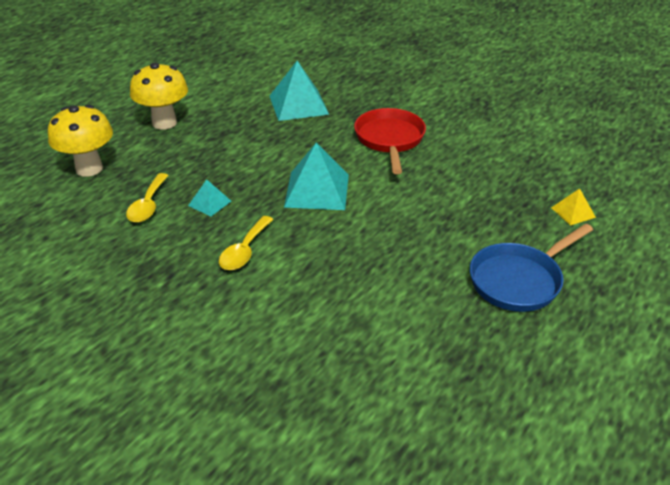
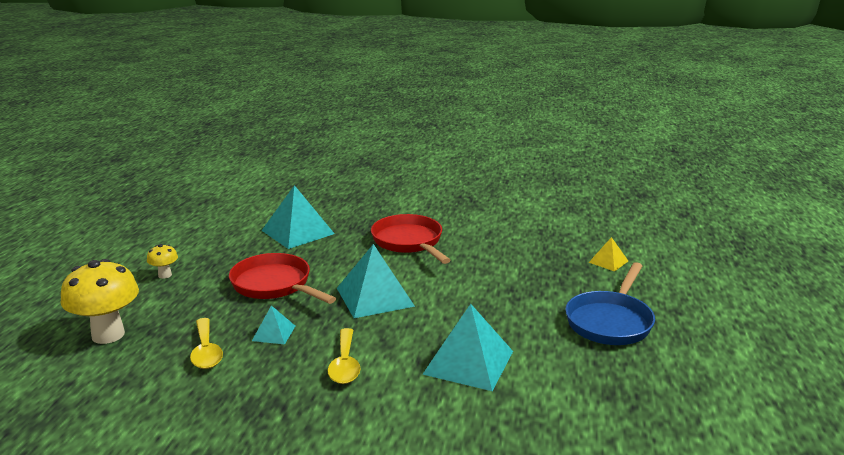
camera: 25 degrees left, 15 degrees down
(164, 123) = (165, 275): yellow mushroom -> yellow mushroom, size x0.47
(242, 155) = (275, 285): none -> red pan
(350, 282) = (468, 362): none -> turquoise pyramid

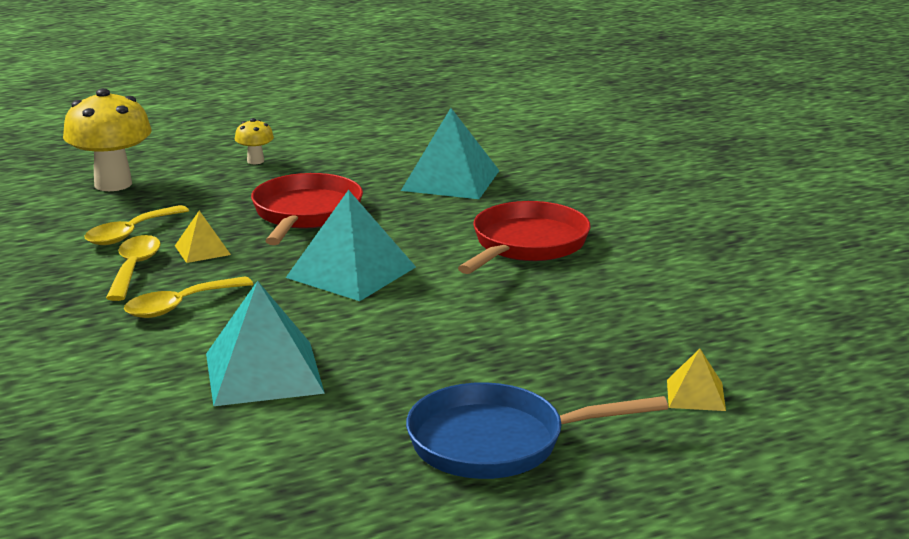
camera: 55 degrees right, 0 degrees up
(265, 365) = (134, 268): none -> yellow spoon
(273, 333) = (202, 250): turquoise pyramid -> yellow pyramid

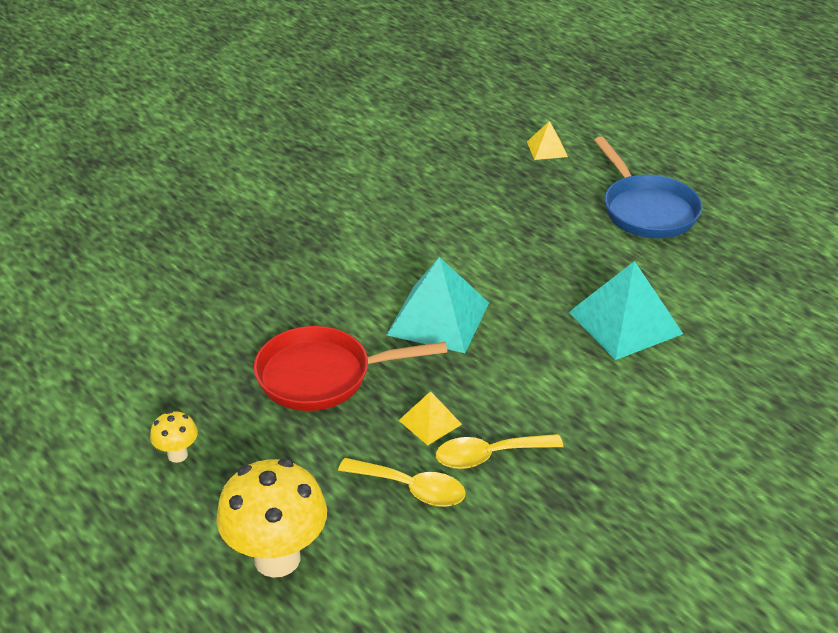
camera: 105 degrees left, 15 degrees up
(179, 306) = (547, 400): yellow spoon -> none
(450, 180) = (209, 301): turquoise pyramid -> none
(526, 245) = (349, 237): red pan -> none

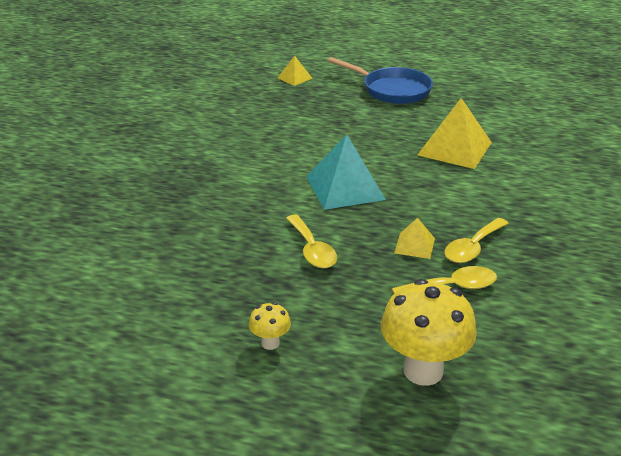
camera: 35 degrees left, 5 degrees down
(322, 376) = (312, 250): red pan -> yellow spoon
(625, 322) = (455, 148): turquoise pyramid -> yellow pyramid

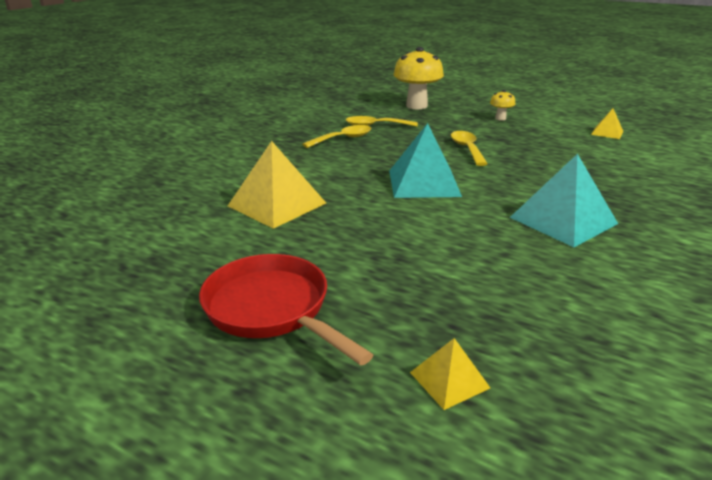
camera: 165 degrees left, 5 degrees down
(222, 163) = (563, 220): none -> turquoise pyramid
(392, 90) = (272, 309): blue pan -> red pan
(414, 245) = (385, 144): yellow pyramid -> yellow pyramid (607, 132)

